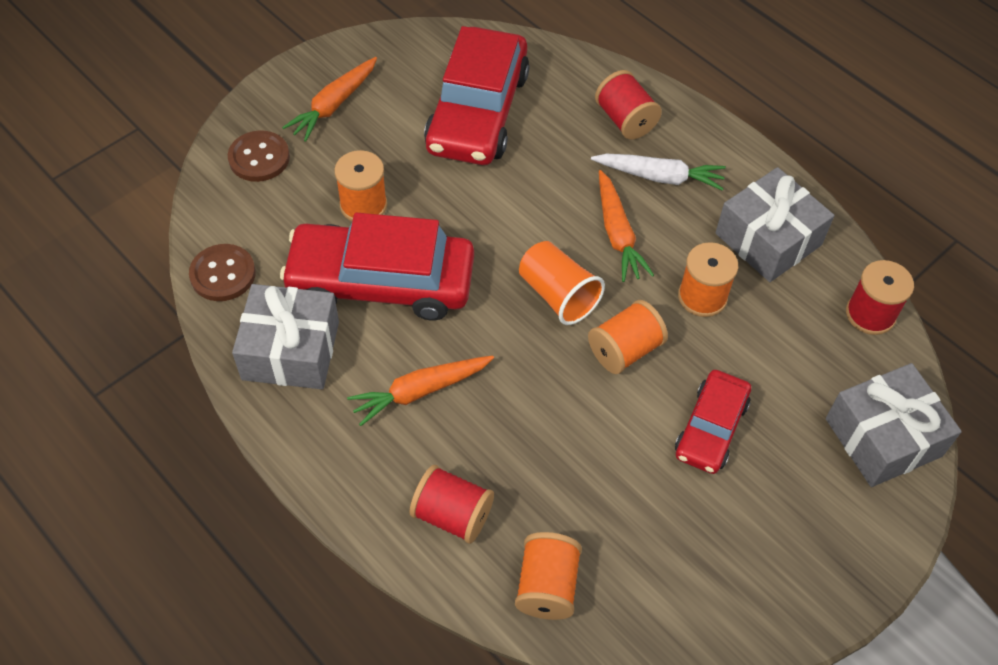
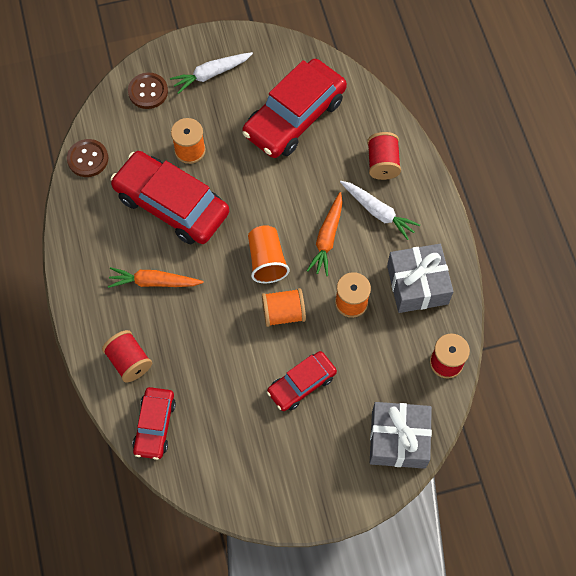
camera: 30 degrees right, 10 degrees up
(291, 350) = (99, 223): grey gift -> none
(334, 105) = (211, 74): orange carrot -> white carrot
(547, 586) = (155, 425): orange spool -> red car

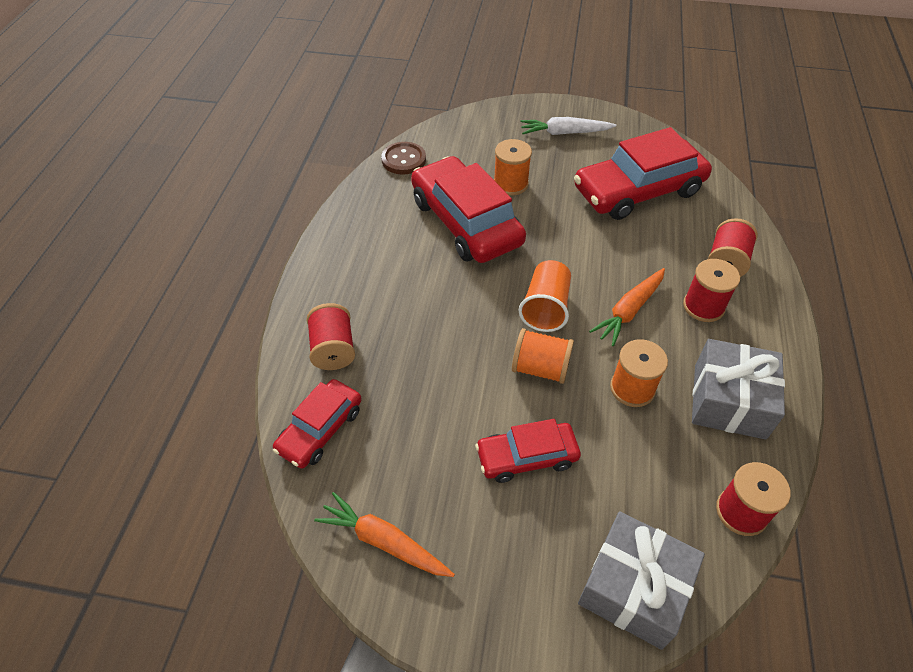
camera: 25 degrees right, 15 degrees down
(148, 92) = (493, 128): brown button -> none
(154, 282) = (407, 283): orange carrot -> orange carrot (384, 541)
(378, 212) = (703, 306): white carrot -> red spool

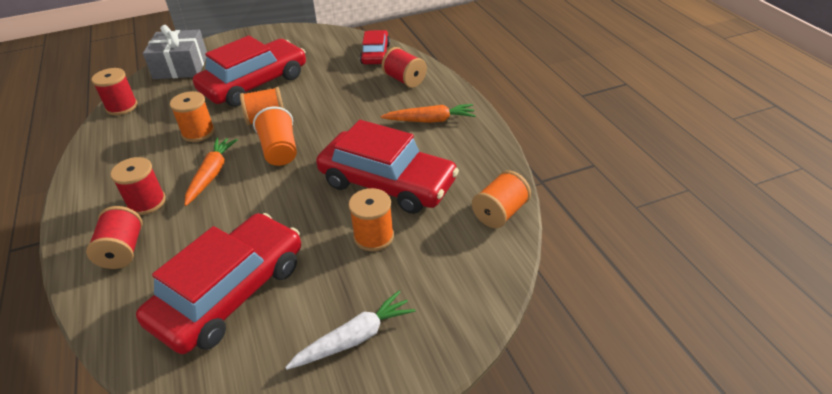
camera: 150 degrees right, 10 degrees down
(384, 541) = (309, 39): orange carrot -> orange carrot (430, 120)
(403, 160) = (500, 213): brown button -> orange spool
(526, 457) = (254, 83): red car -> red car, size x1.79
(729, 401) = (126, 150): grey gift -> none

